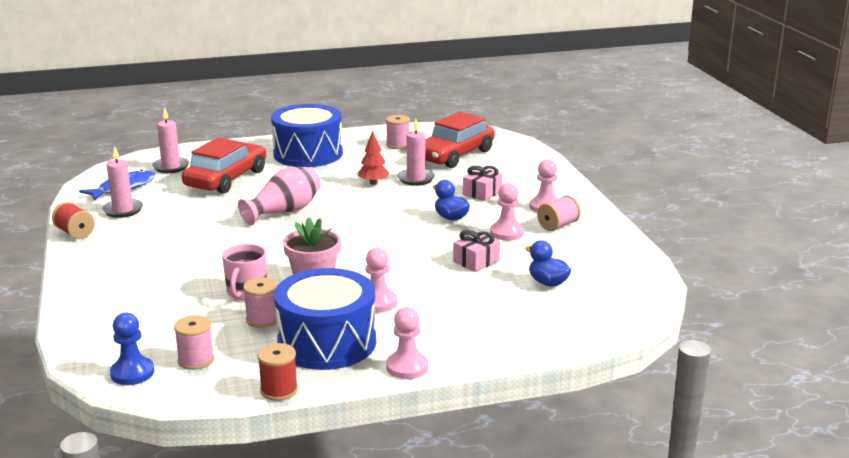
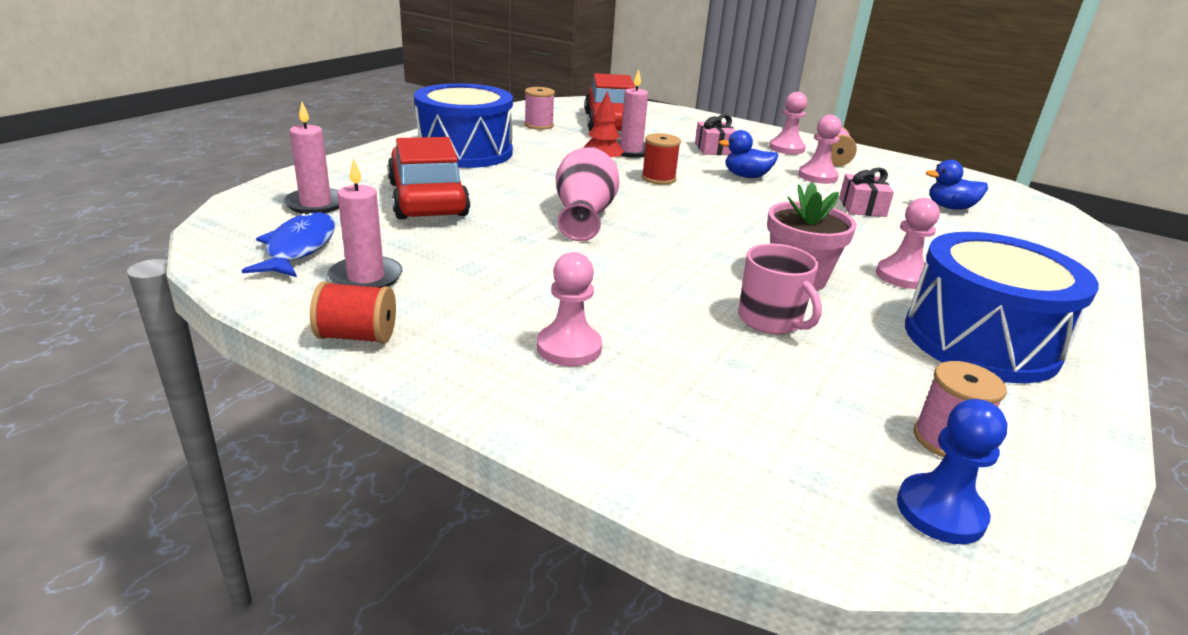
camera: 45 degrees left, 5 degrees up
(262, 319) = (867, 345): pink spool -> none
(279, 390) = (1099, 424): red spool -> red spool (658, 178)
(407, 367) = (1090, 330): pink pawn -> pink pawn (569, 348)

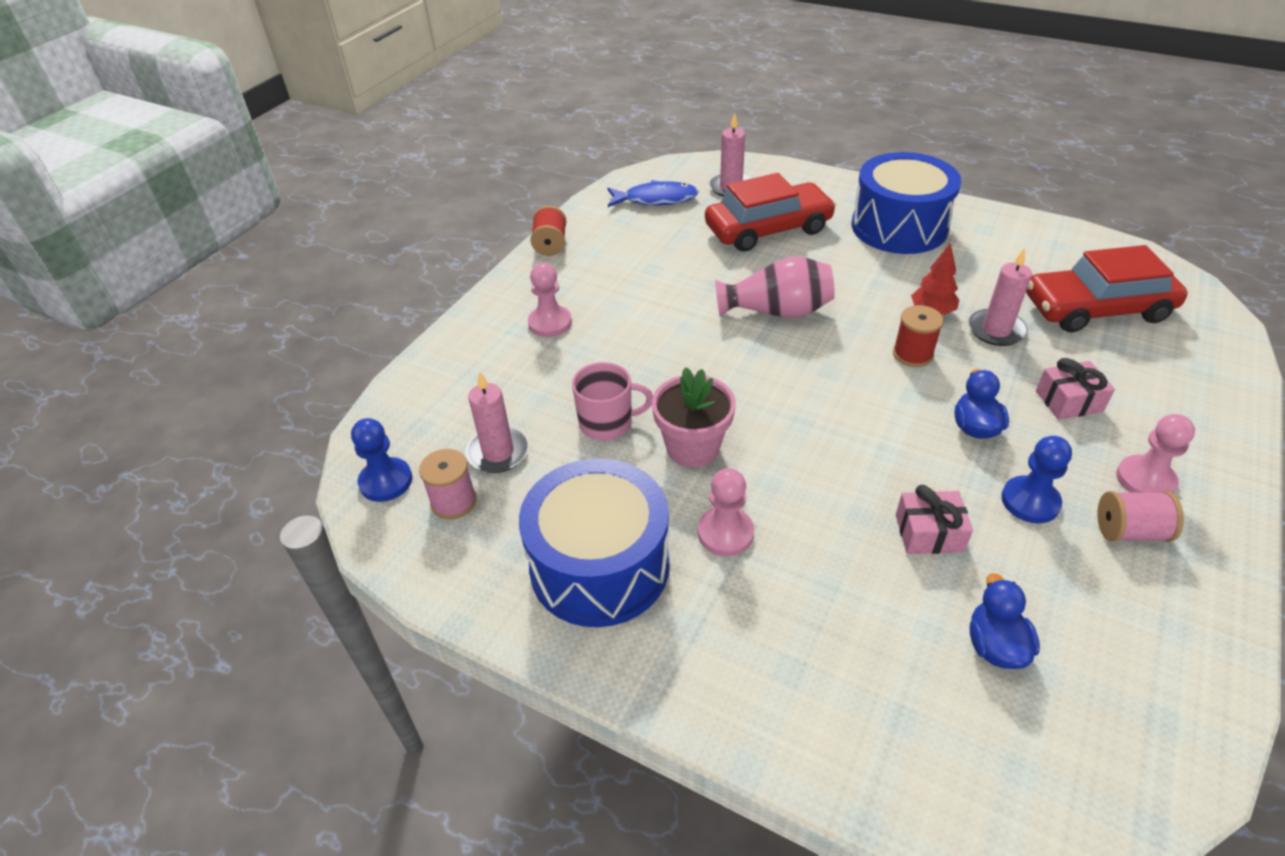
camera: 90 degrees right, 15 degrees up
(366, 278) = (623, 232): pink candle -> pink candle (498, 452)
(538, 125) = (1031, 257): pink spool -> none
(770, 320) = (607, 423): pink mug -> pink mug turned 150 degrees counterclockwise
(817, 176) = (1030, 501): pink pawn -> blue pawn

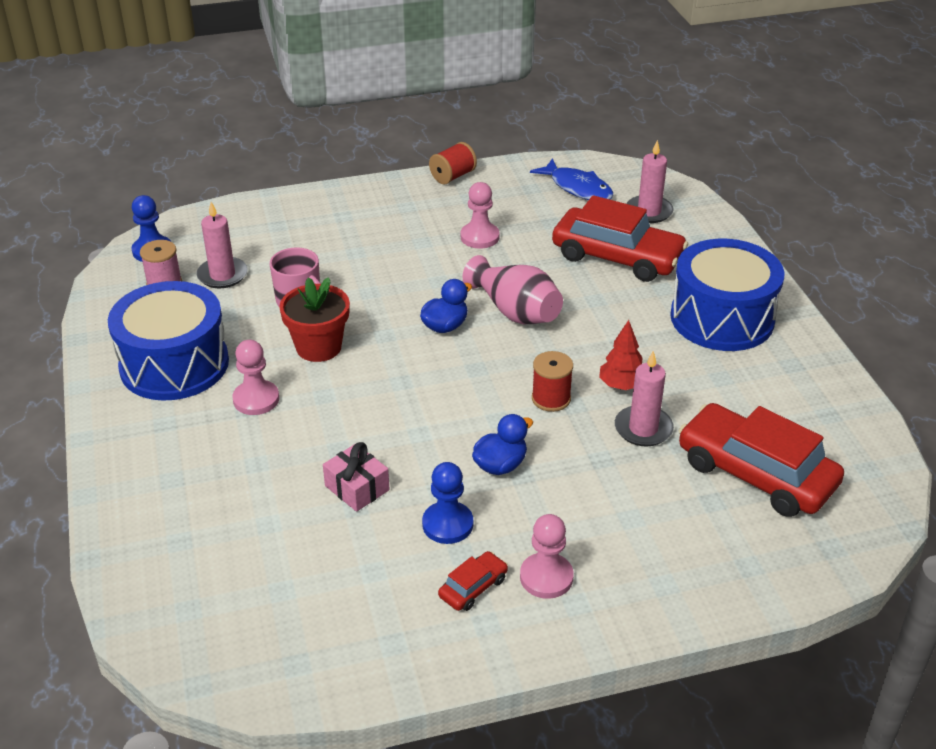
camera: 45 degrees right, 5 degrees down
(550, 323) = (367, 224): pink pawn -> pink pawn (479, 237)
(693, 447) = (318, 347): pink flower pot -> red flower pot
(995, 645) = (282, 560): blue duck -> blue duck (445, 326)
(1069, 401) = (597, 502): pink gift -> none
(1129, 531) = (473, 587): pink spool -> red car

